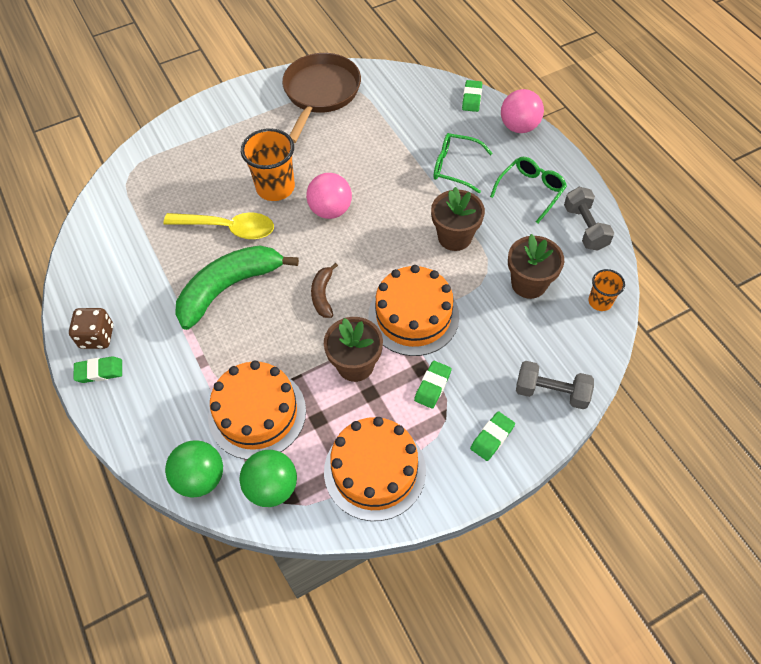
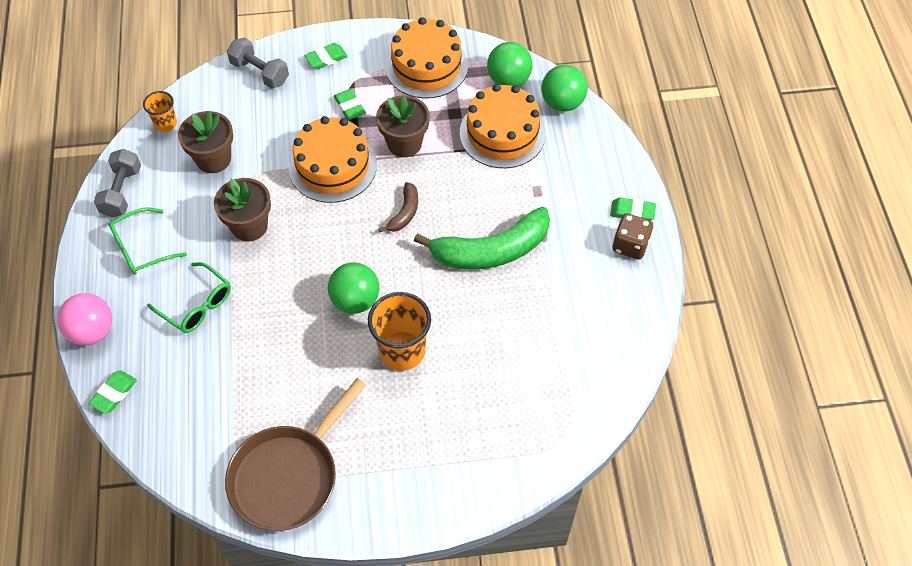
camera: 160 degrees left, 0 degrees up
(228, 228) = (471, 318): yellow spoon -> none
(330, 210) = (355, 300): pink ball -> green ball
(432, 386) = (350, 107): green eraser -> green eraser turned 75 degrees counterclockwise

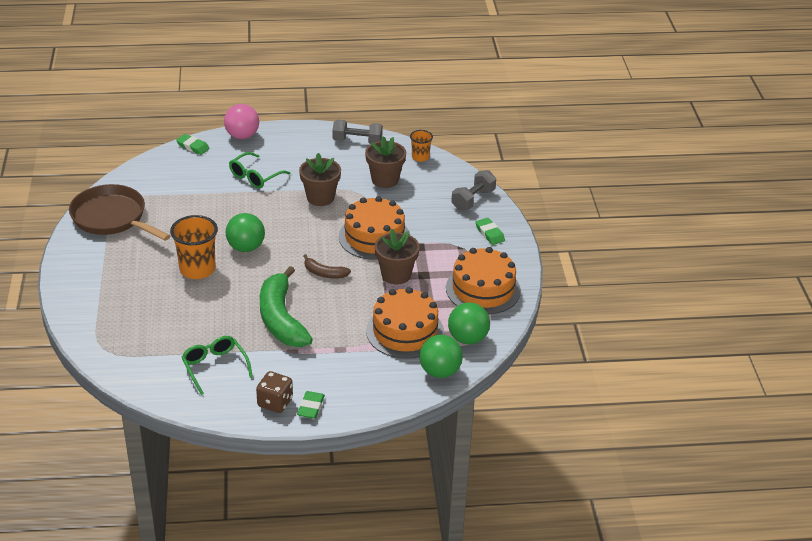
camera: 90 degrees right, 20 degrees down
(141, 248) = (307, 152): green glasses -> green glasses (215, 367)
(350, 107) = (436, 246): green eraser -> none

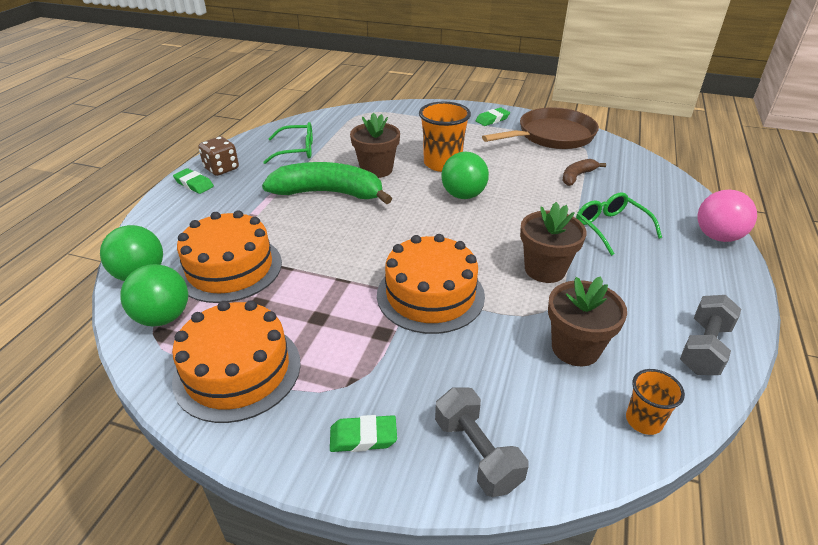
camera: 115 degrees right, 0 degrees up
(193, 147) = (688, 197): green eraser -> green eraser (492, 119)
(324, 273) = (382, 236): brown banana -> brown banana (577, 176)
(396, 275) = (337, 291): brown flower pot -> brown flower pot (376, 169)

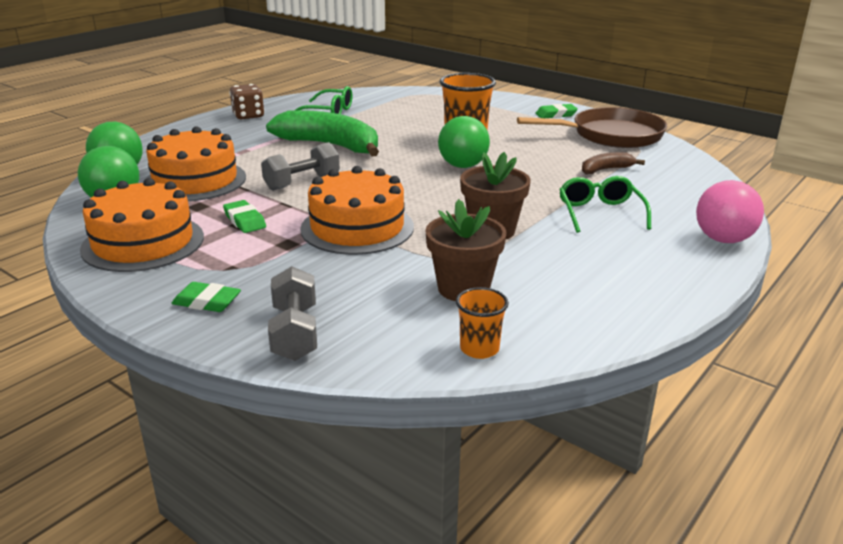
camera: 20 degrees right, 10 degrees down
(194, 184) = (215, 122): green eraser -> green eraser (244, 221)
(376, 169) = (393, 135): brown flower pot -> none
(704, 348) = (605, 315): grey dumbbell -> grey dumbbell (302, 182)

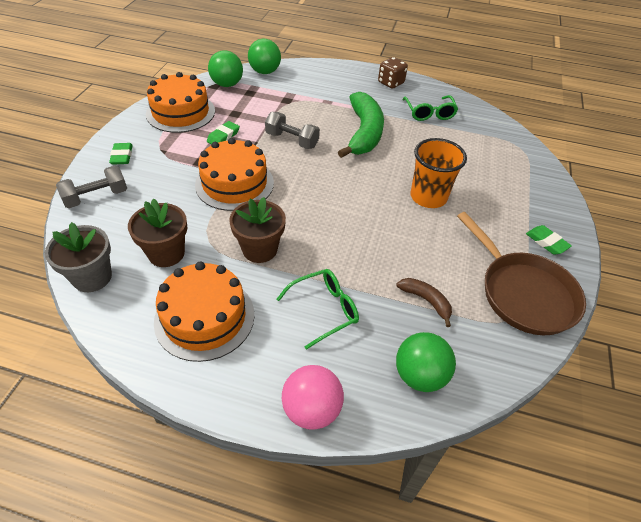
camera: 65 degrees right, 20 degrees up
(195, 180) = (270, 100): orange cake -> orange cake (204, 317)
(463, 166) = (371, 208): green ball -> green ball (419, 375)
(479, 349) = (92, 277): orange cup -> grey flower pot

